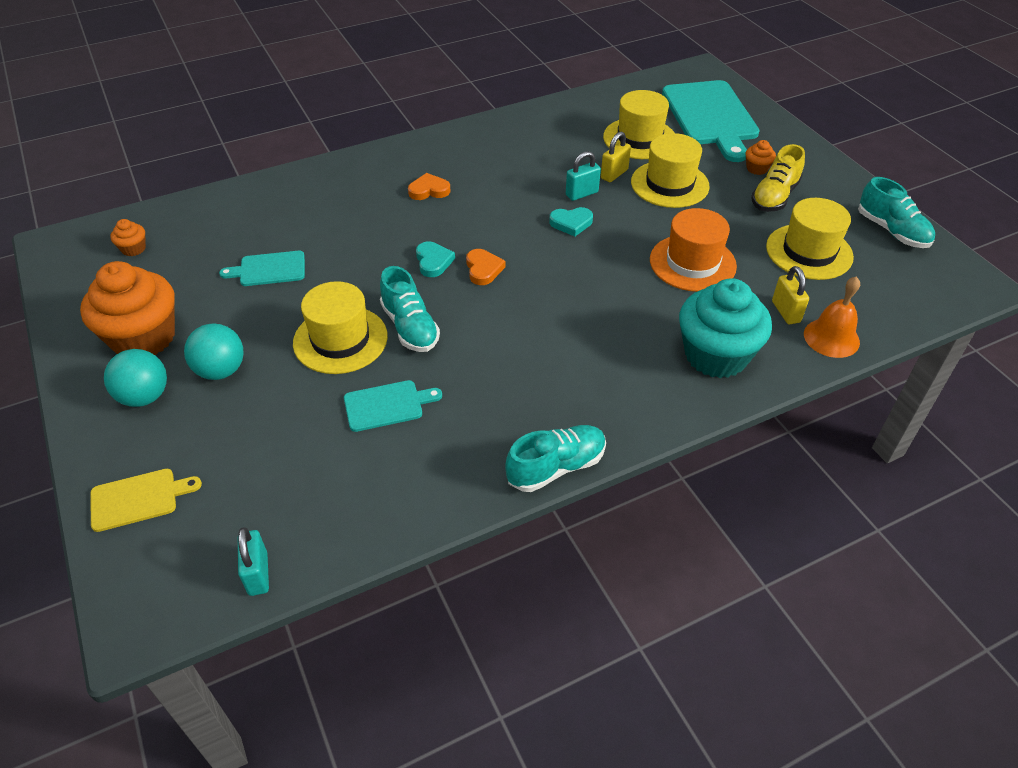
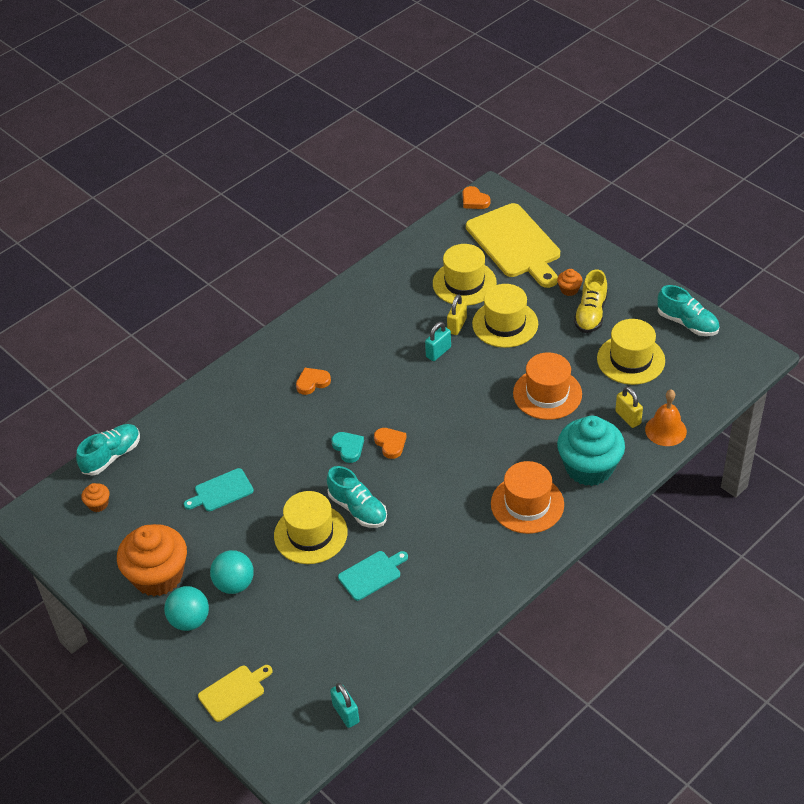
camera: 15 degrees left, 0 degrees up
(556, 467) = (509, 584): turquoise shoe -> turquoise shoe (111, 456)
(571, 223) = (441, 383): turquoise heart -> none
(619, 376) = (527, 504): none -> orange hat
(681, 73) = (474, 200): none -> orange heart
(710, 116) = (515, 244): turquoise cutting board -> yellow cutting board

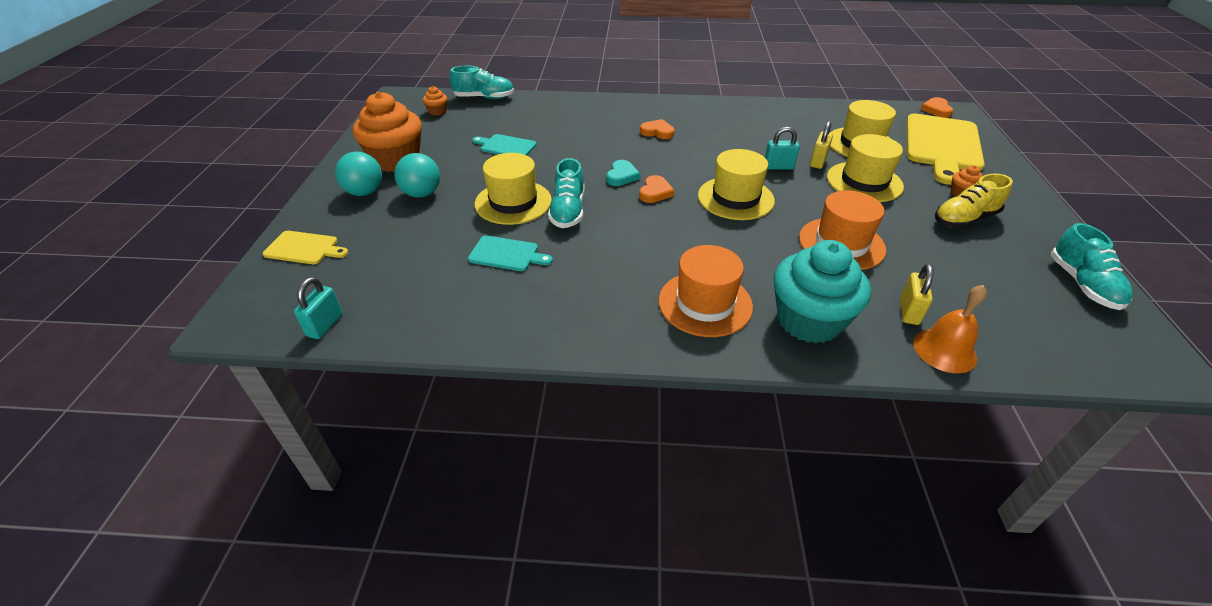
camera: 45 degrees right, 5 degrees down
(457, 326) = (818, 162): yellow padlock -> yellow padlock turned 45 degrees counterclockwise
(631, 360) = (971, 272): yellow hat -> yellow hat (735, 198)

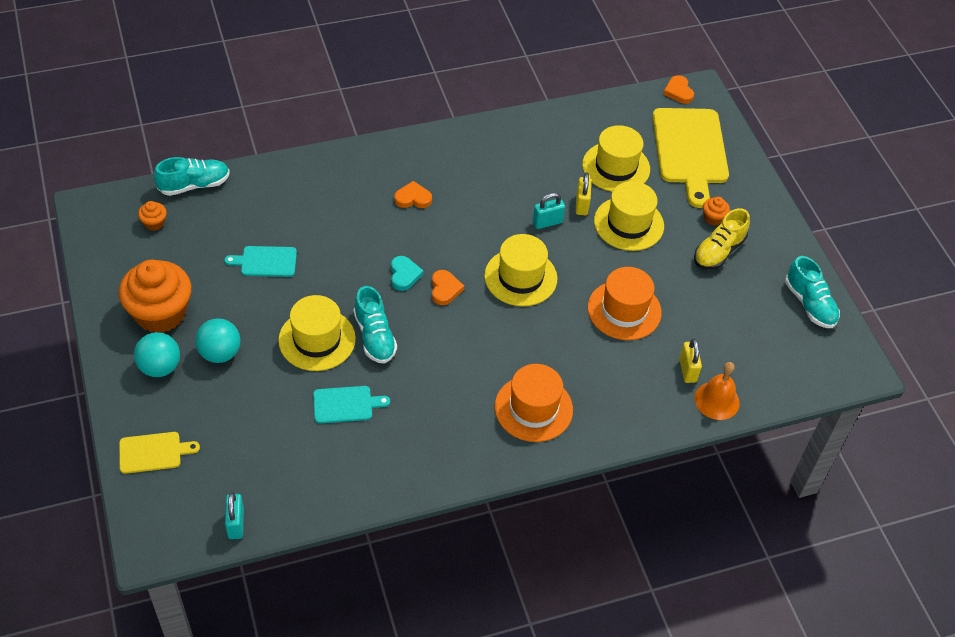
camera: 25 degrees left, 10 degrees up
(809, 320) = (616, 401): turquoise cupcake -> none

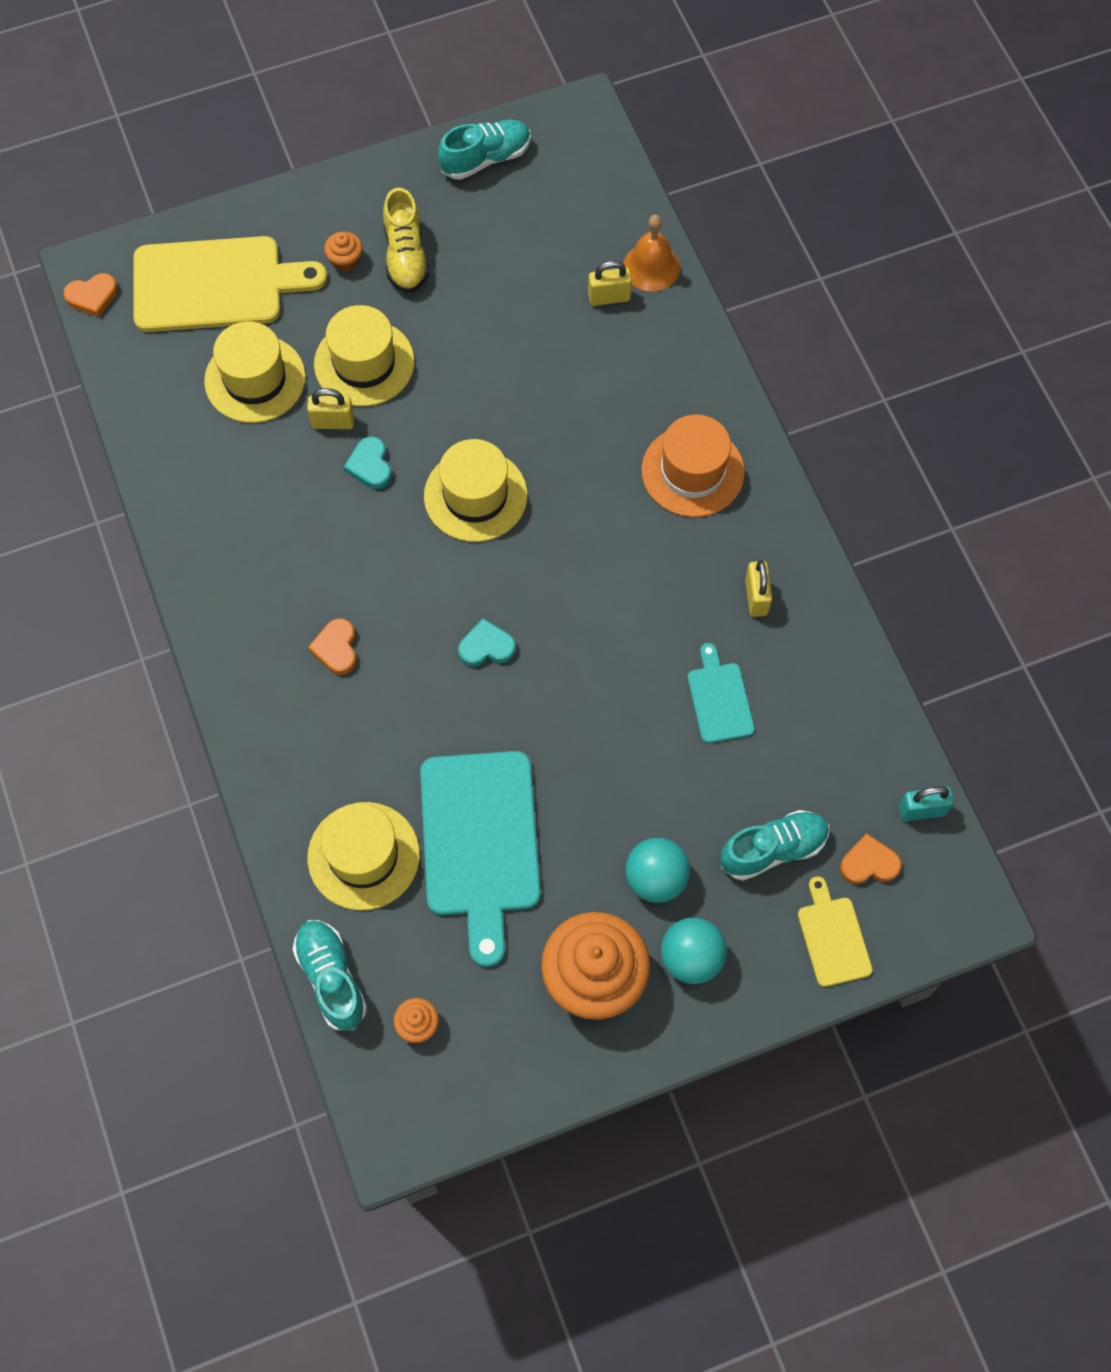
camera: 90 degrees left, 15 degrees up
(266, 262) = (480, 842): turquoise cutting board -> turquoise cutting board, size x2.03
(317, 339) = (615, 750): yellow hat -> yellow hat (363, 856)
(374, 336) = (601, 675): turquoise shoe -> turquoise shoe (773, 849)
(424, 437) = (756, 597): none -> yellow padlock
(445, 289) = (507, 591): orange heart -> orange heart (869, 863)
(547, 222) = (370, 465): turquoise padlock -> turquoise heart
(624, 310) = (519, 368): orange hat -> none
(718, 251) = (406, 256): yellow shoe -> yellow shoe turned 45 degrees clockwise

